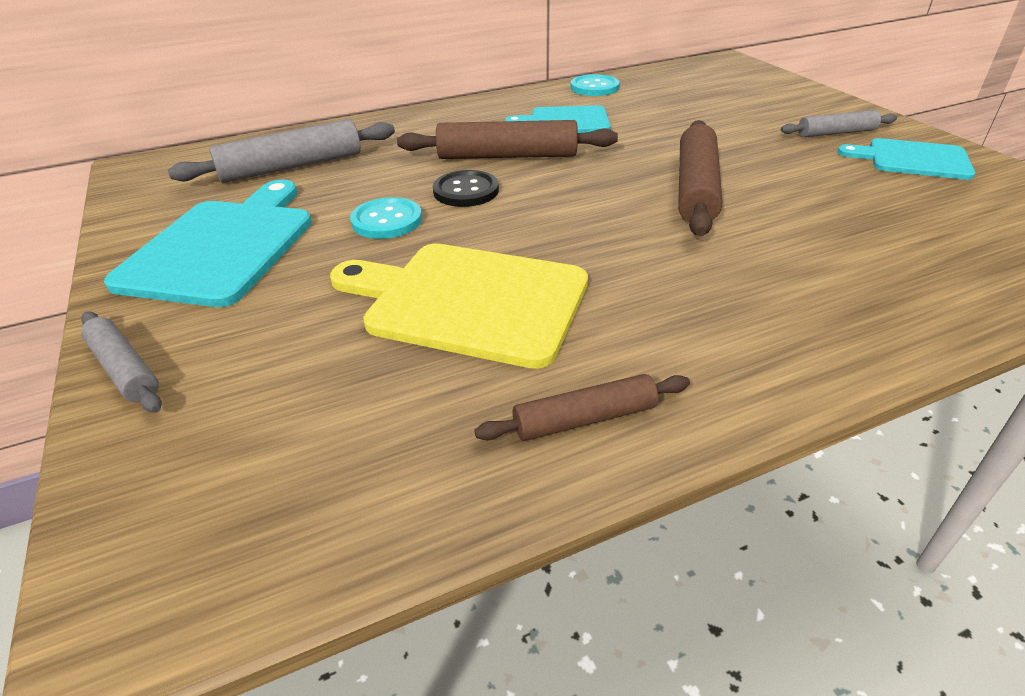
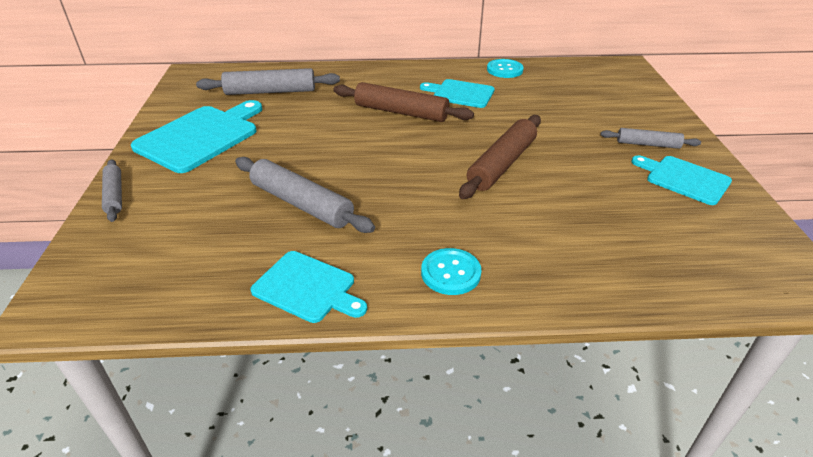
camera: 20 degrees right, 0 degrees up
(387, 220) = (296, 141): turquoise button -> turquoise button (450, 273)
(466, 191) = (356, 132): black button -> none
(468, 301) = (301, 204): yellow cutting board -> grey rolling pin
(584, 419) = (307, 288): brown rolling pin -> turquoise cutting board

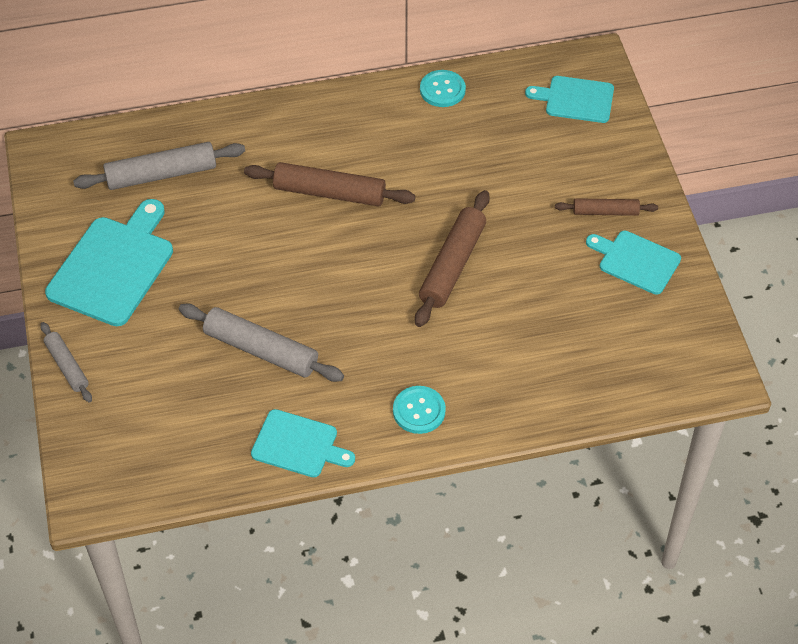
camera: 10 degrees left, 15 degrees up
(460, 93) = (393, 147): turquoise cutting board -> turquoise cutting board (575, 99)
(648, 144) = (605, 212): grey rolling pin -> brown rolling pin

